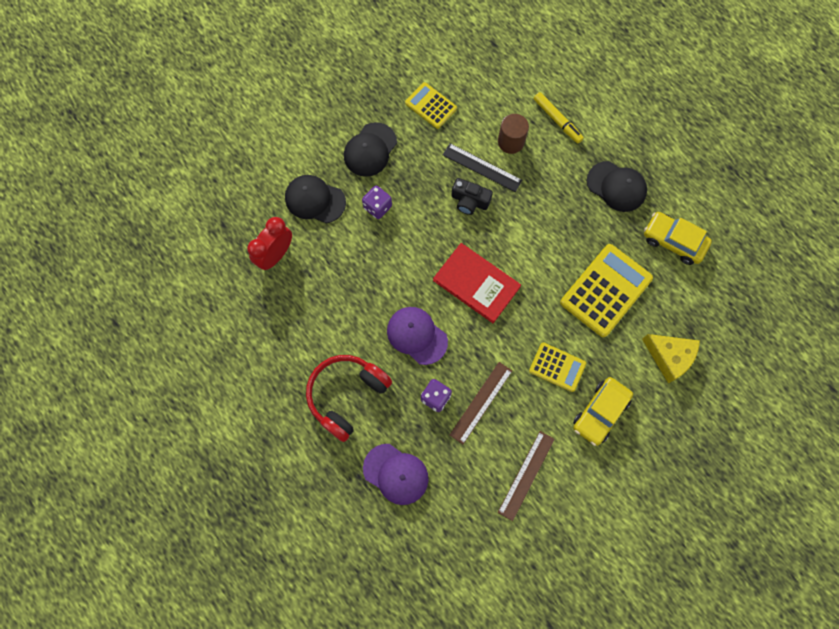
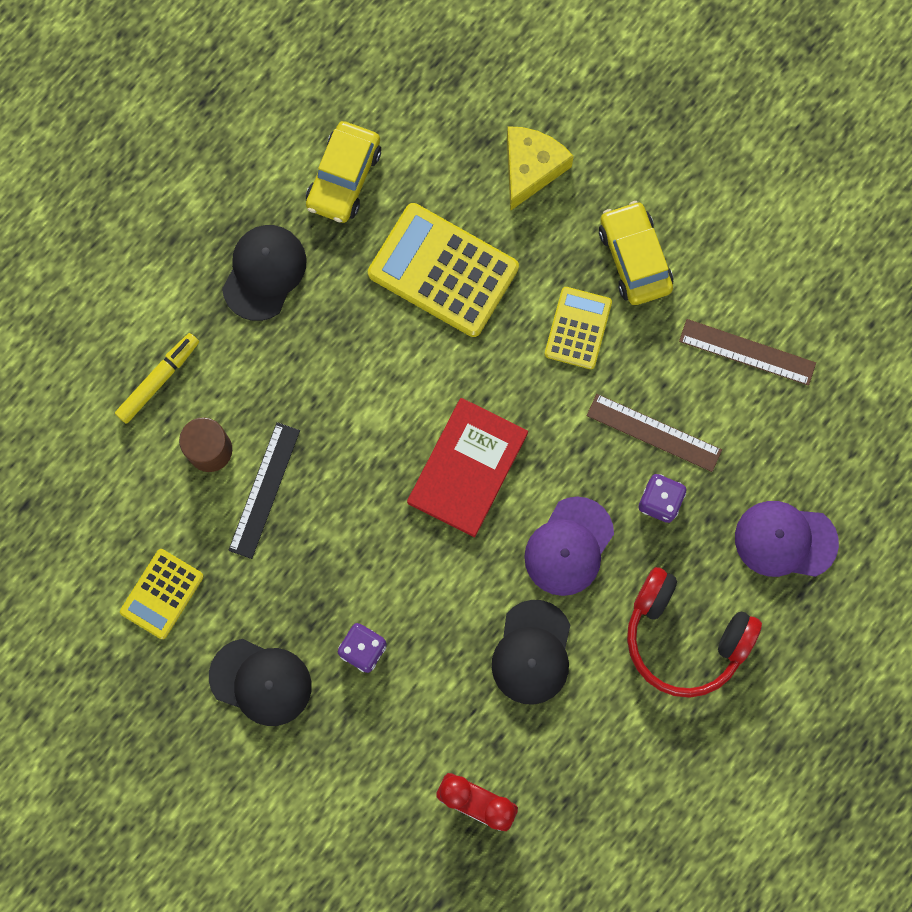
camera: 100 degrees left, 5 degrees up
(315, 200) = (368, 757): black cap -> black cap (532, 652)
(396, 474) = (785, 540): purple cap -> purple cap turned 105 degrees counterclockwise
(469, 201) = (328, 501): black camera -> none
(600, 412) = (634, 258): yellow car -> yellow car turned 135 degrees counterclockwise

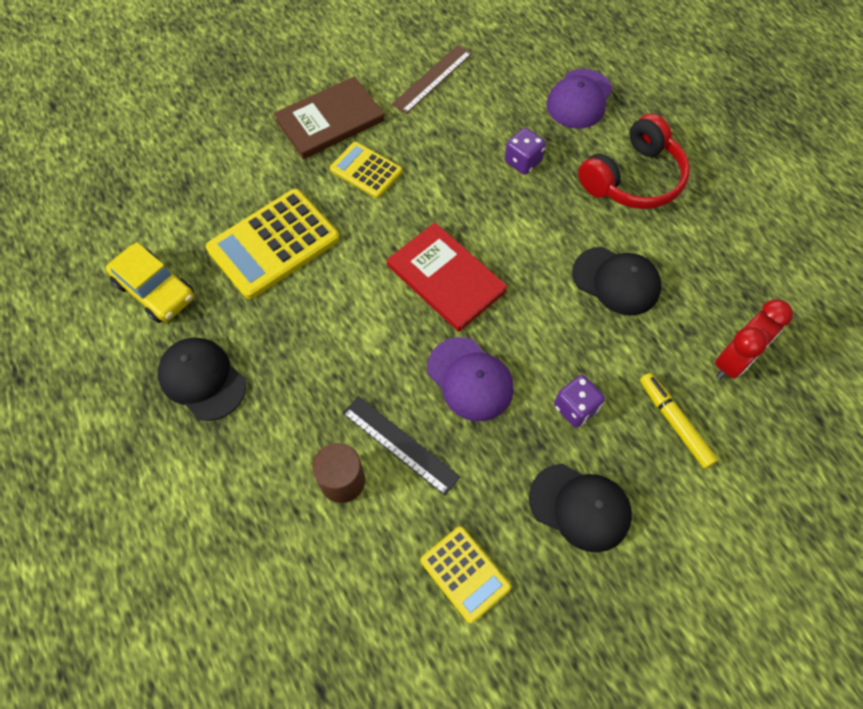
camera: 70 degrees left, 15 degrees down
(158, 380) = (254, 507): yellow marker -> yellow marker (674, 423)
(261, 682) = (580, 507): black cap -> black cap turned 75 degrees clockwise
(531, 168) = (225, 161): yellow cheese -> none
(569, 546) = (537, 229): purple cap -> purple cap (470, 379)
(634, 258) = (330, 120): yellow car -> brown book
(654, 433) = (469, 149): brown ruler -> none

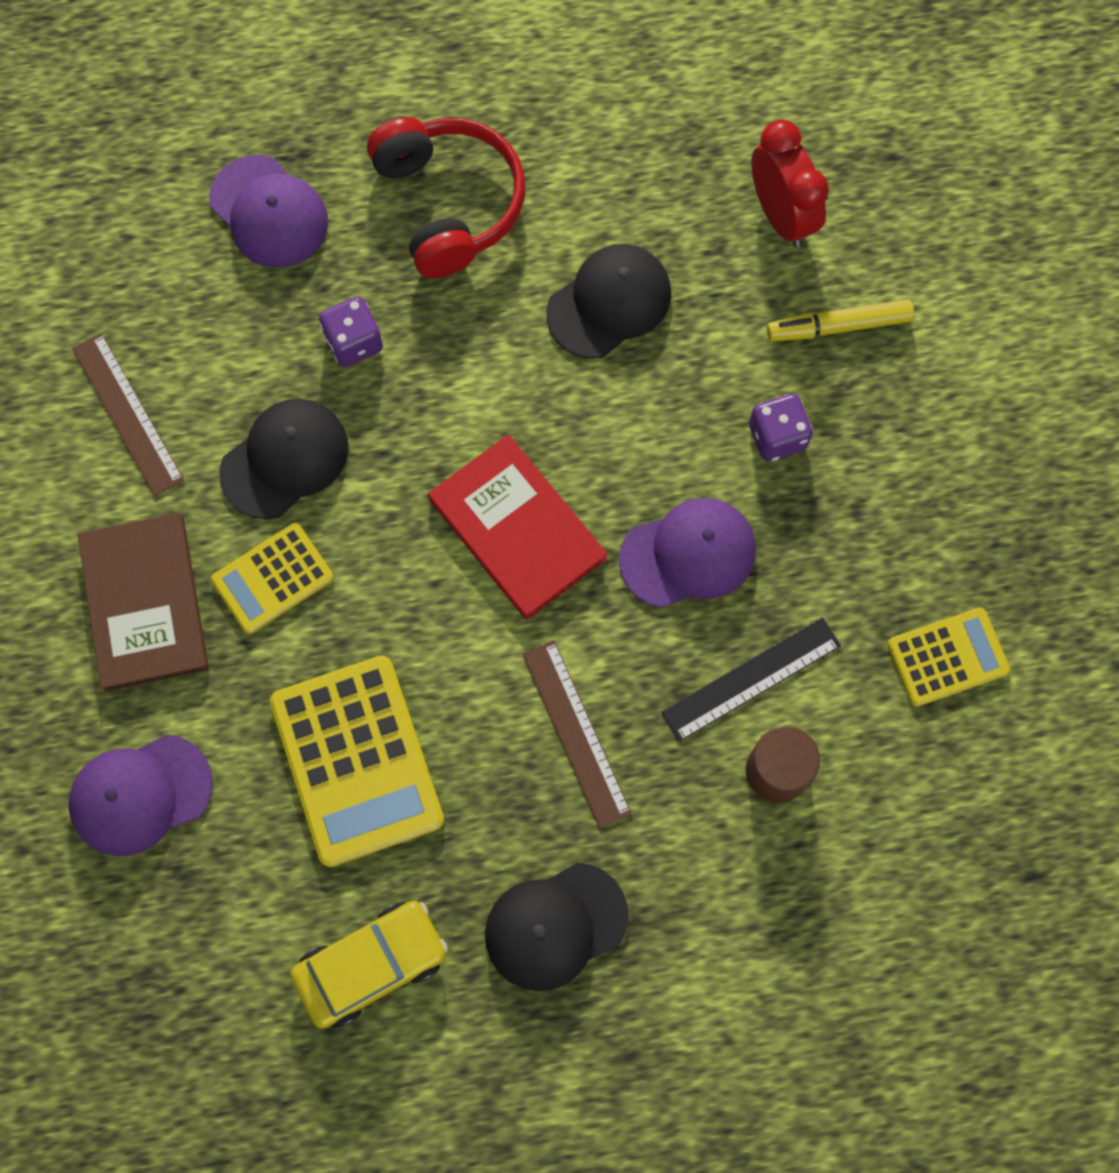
camera: 70 degrees left, 10 degrees up
(223, 153) = (140, 795): none -> purple cap
(328, 351) = (575, 733): none -> brown ruler
(446, 278) = (517, 529): red book -> red book turned 75 degrees clockwise
(580, 507) = (909, 487): black cap -> black cap (285, 459)

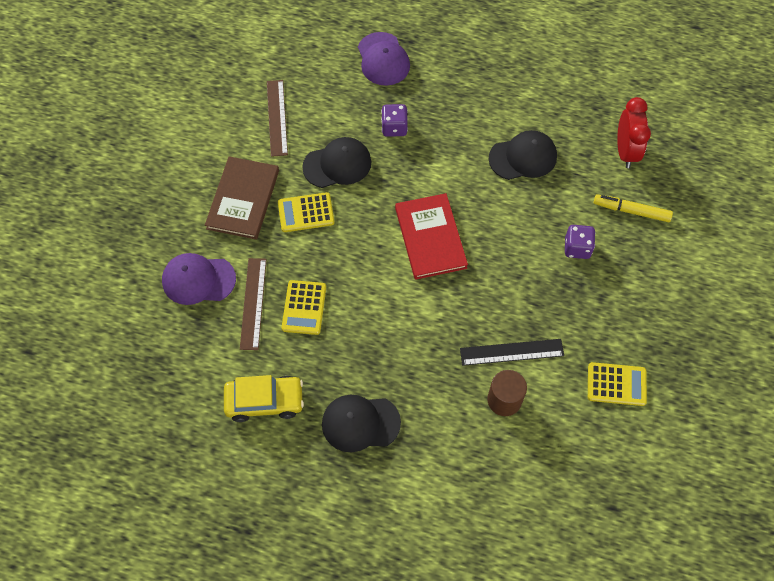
camera: 25 degrees right, 10 degrees down
(357, 760) = (304, 307): yellow calculator -> yellow calculator, size x0.58
(449, 203) = (468, 86): red headphones -> none
(575, 733) = (413, 340): brown ruler -> brown ruler (253, 303)
(688, 554) = (507, 283): purple cap -> none

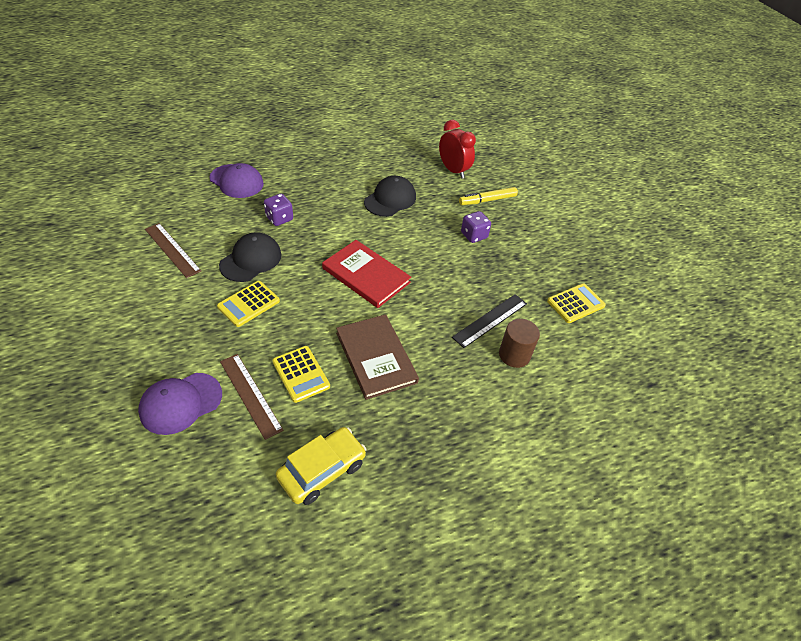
camera: 40 degrees left, 15 degrees down
(243, 199) = (182, 320): brown book -> brown book (376, 357)
(360, 423) = (421, 437): black cap -> none

